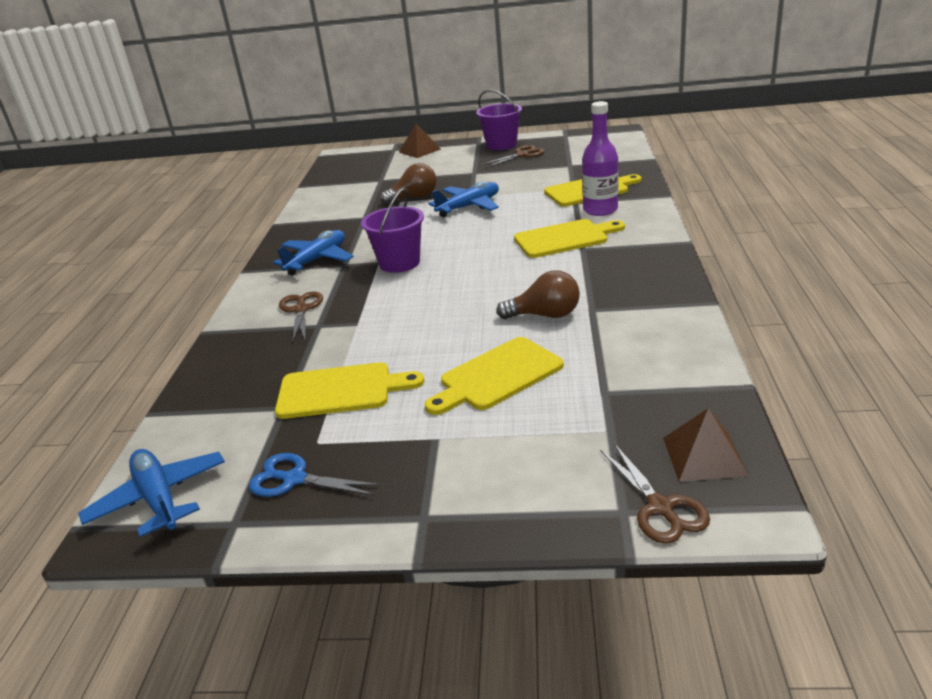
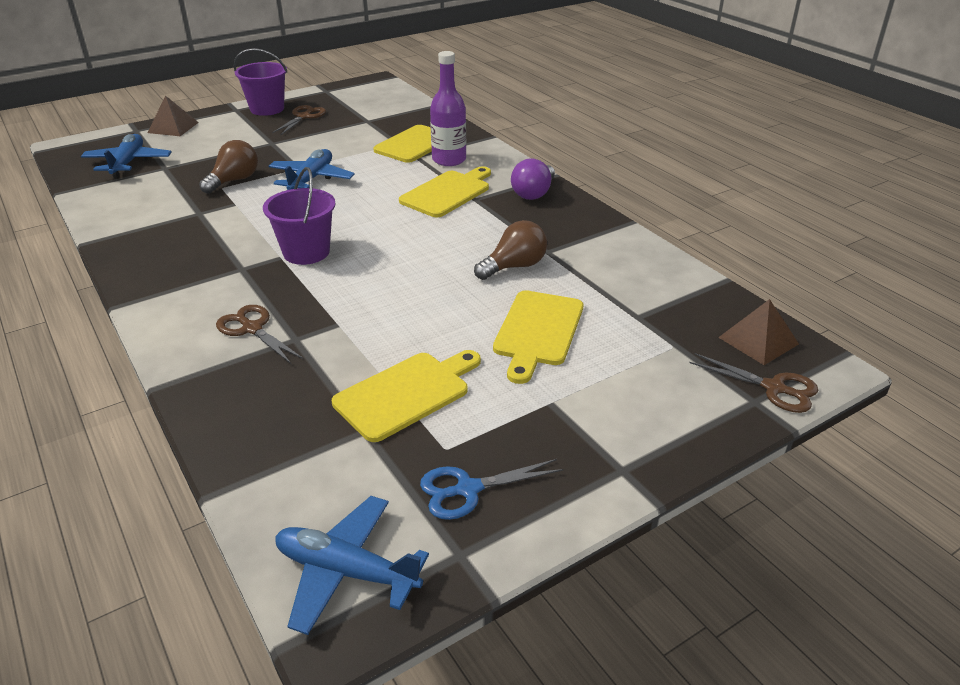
camera: 40 degrees left, 5 degrees up
(317, 260) = (200, 271): blue plane -> blue plane (128, 163)
(643, 254) = (534, 193): none -> purple light bulb

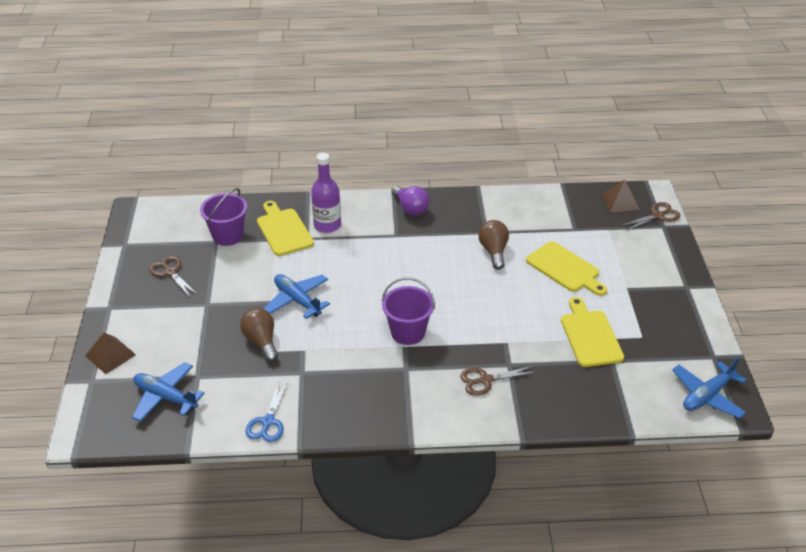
camera: 60 degrees left, 5 degrees up
(267, 109) = (129, 289): purple bucket -> purple bucket (228, 235)
(447, 193) = (377, 244): yellow cutting board -> none
(468, 489) = (674, 339): blue scissors -> blue scissors (268, 422)

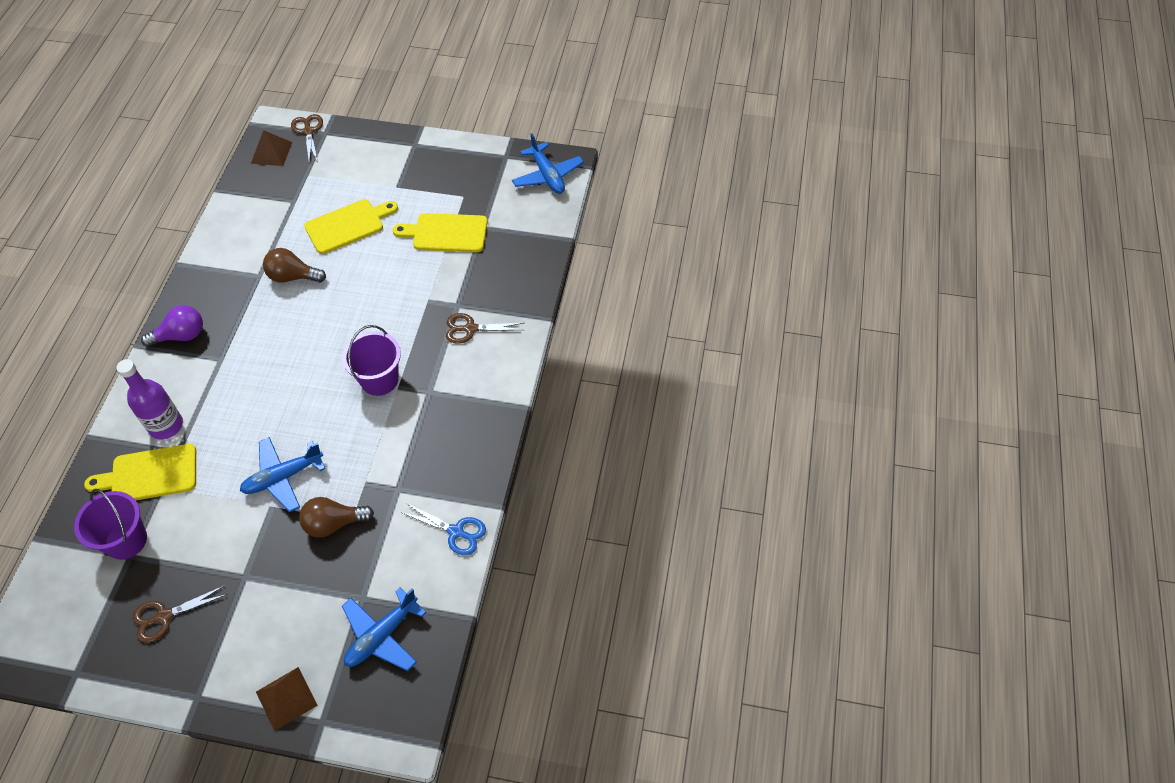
camera: 75 degrees left, 15 degrees up
(485, 380) = (470, 329): brown scissors -> brown scissors turned 90 degrees clockwise

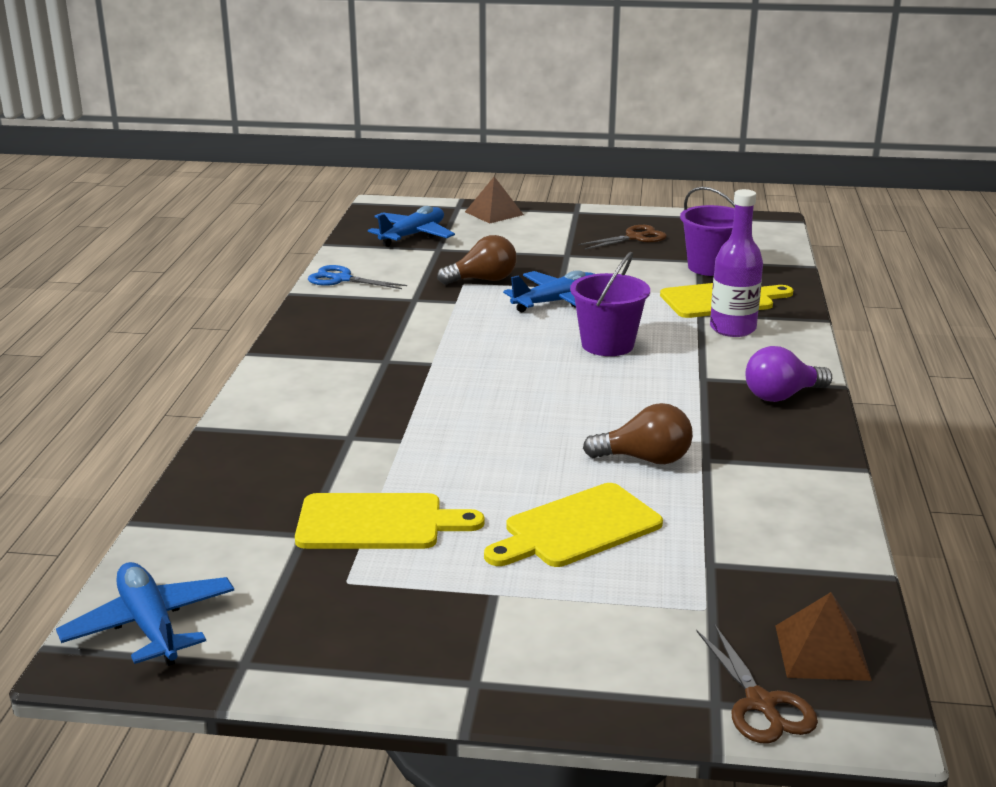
camera: 175 degrees right, 30 degrees down
(379, 380) = (459, 367): purple bucket -> purple bucket (607, 345)
(470, 329) = (327, 414): brown scissors -> none

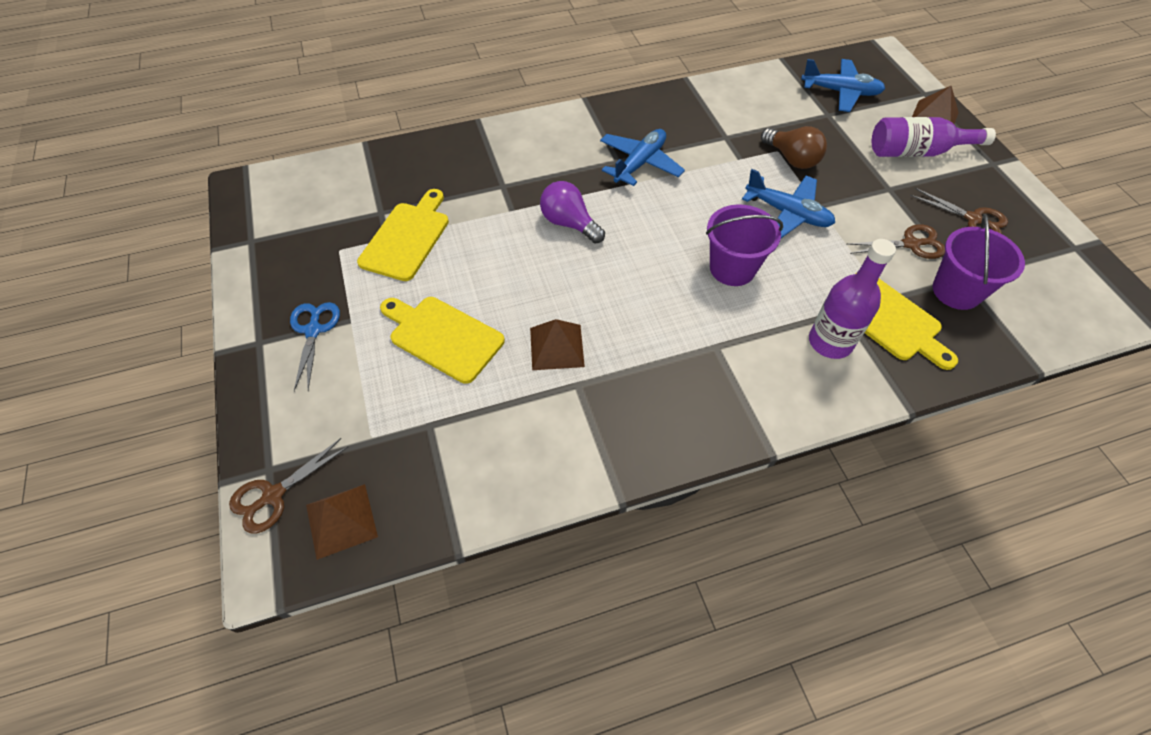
camera: 65 degrees right, 30 degrees up
(150, 625) = (272, 192): blue plane -> blue plane (640, 164)
(342, 279) = (728, 90): blue scissors -> blue scissors (313, 330)
(377, 522) = (407, 238): yellow cutting board -> yellow cutting board turned 135 degrees counterclockwise
(531, 232) = (916, 152): none -> purple bottle
(643, 267) = (911, 244): none -> brown scissors
(645, 459) = (556, 347): brown light bulb -> brown pyramid
(782, 396) = (719, 410): purple light bulb -> purple light bulb (569, 223)

